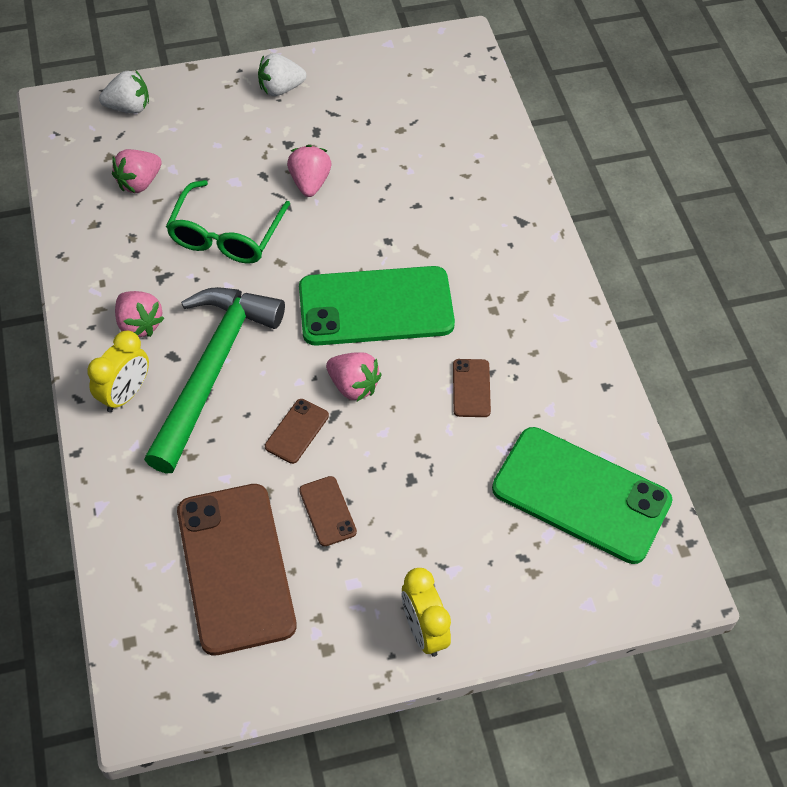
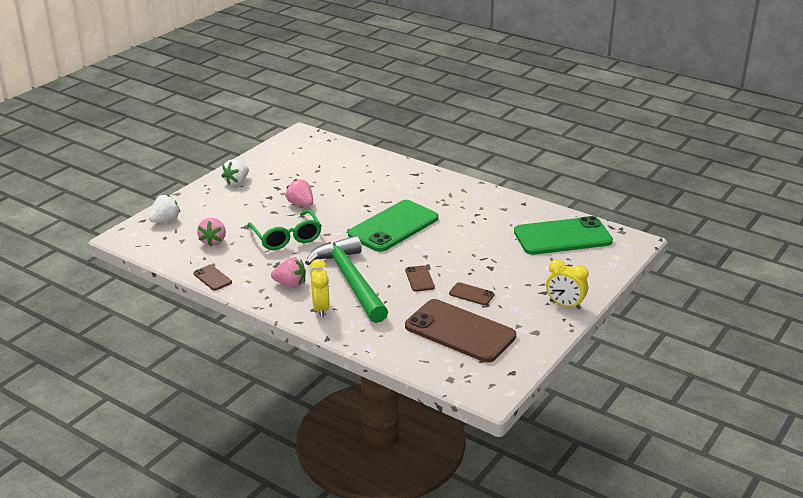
camera: 40 degrees left, 25 degrees down
(353, 386) = (422, 254): pink strawberry -> none
(471, 388) = (472, 230): brown phone -> brown phone (212, 278)

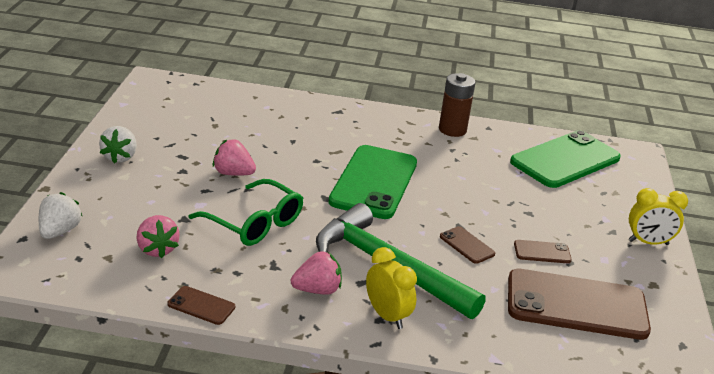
camera: 30 degrees left, 0 degrees up
(491, 200) = (452, 130): none -> brown battery

